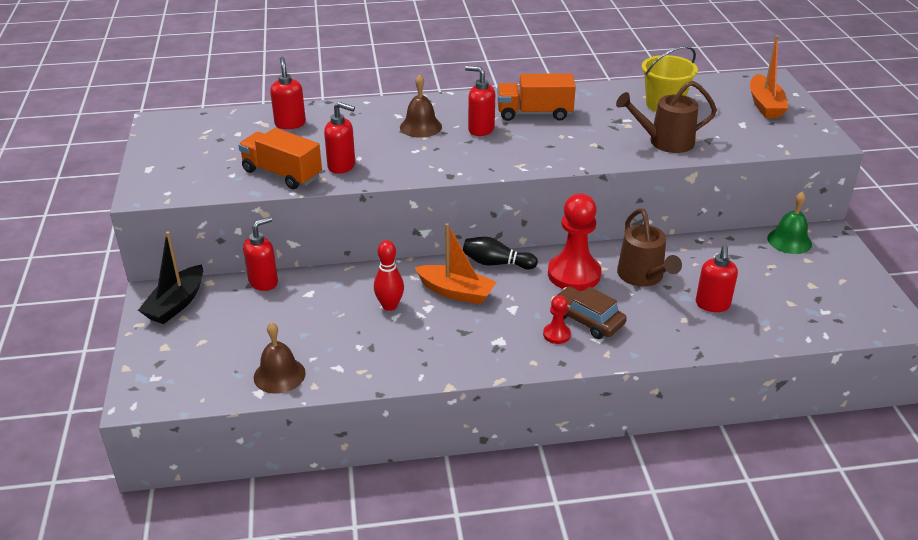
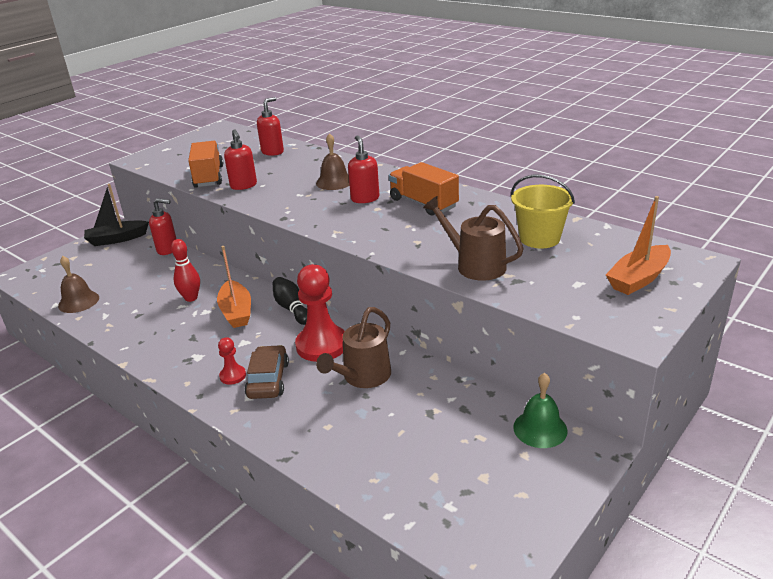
camera: 50 degrees right, 5 degrees down
(712, 305) = (369, 431): red soap dispenser -> none

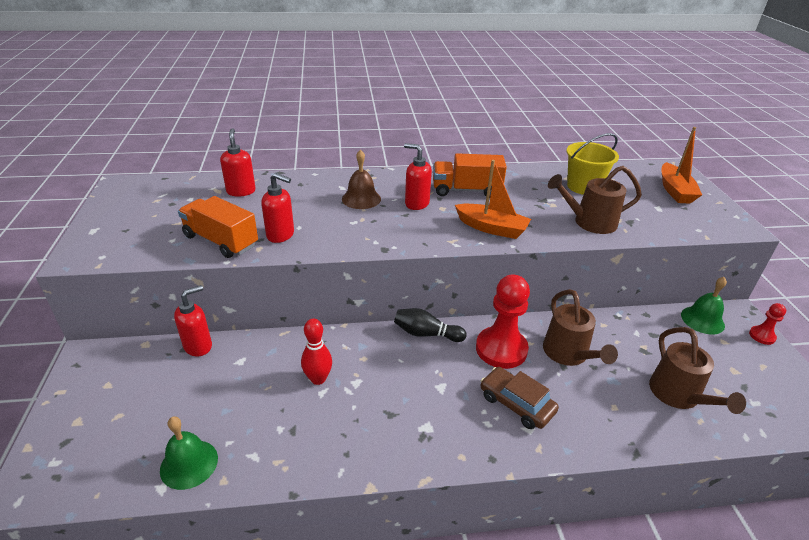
camera: 50 degrees left, 5 degrees up
(78, 301) = (189, 464): brown bell -> green bell
(117, 239) = (105, 368): black boat -> none
(233, 376) = (485, 421): red pawn -> red pawn (762, 336)
(236, 312) = (385, 365): orange boat -> orange boat (492, 228)
(391, 455) = (679, 396): none -> brown watering can

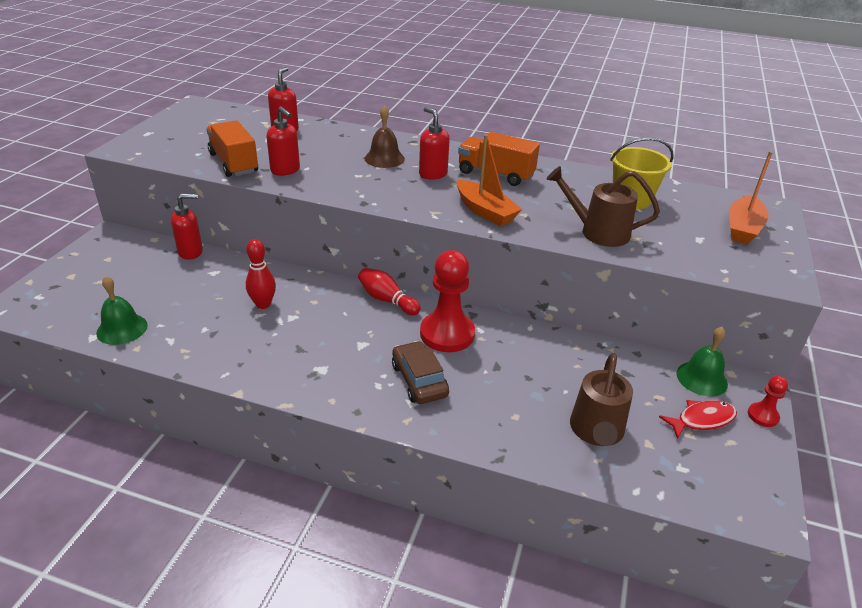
camera: 25 degrees right, 0 degrees up
(426, 334) = (387, 300): black bowling pin -> red bowling pin
(568, 354) = (512, 360): brown watering can -> none
(732, 355) = (702, 420): none -> red fish

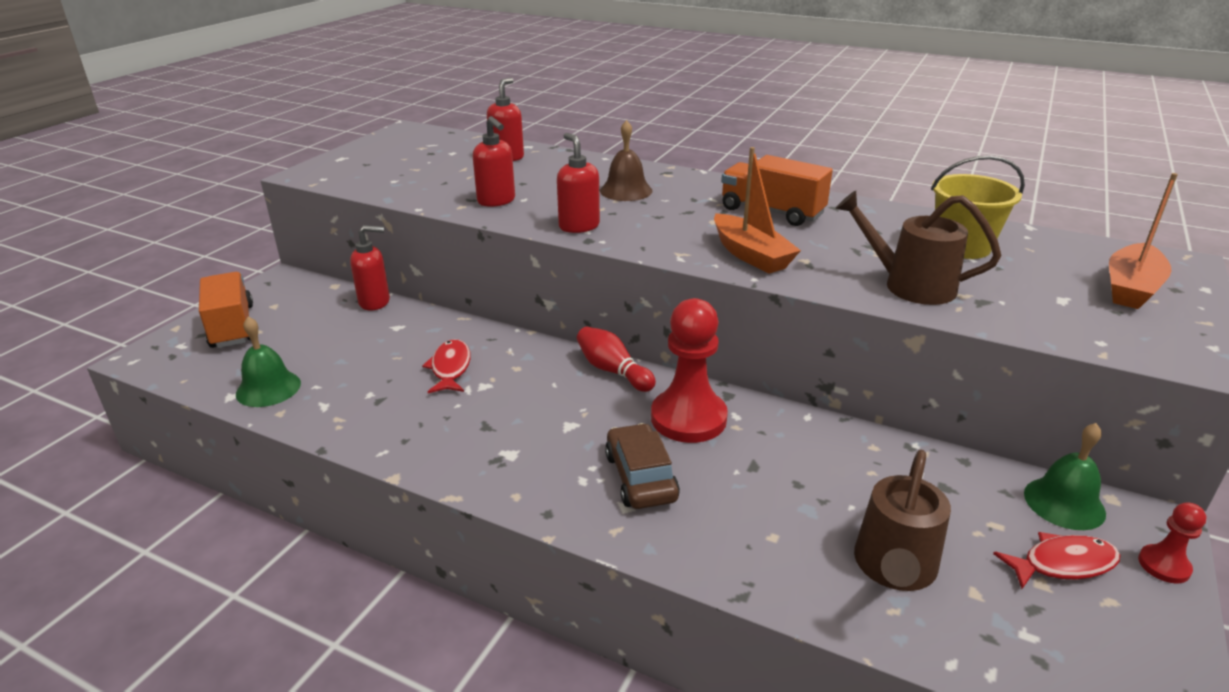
camera: 10 degrees right, 5 degrees down
(234, 163) = (434, 192): orange truck -> orange truck (232, 327)
(263, 304) = (450, 368): red bowling pin -> red fish
(432, 174) = (686, 209): red soap dispenser -> red soap dispenser (579, 226)

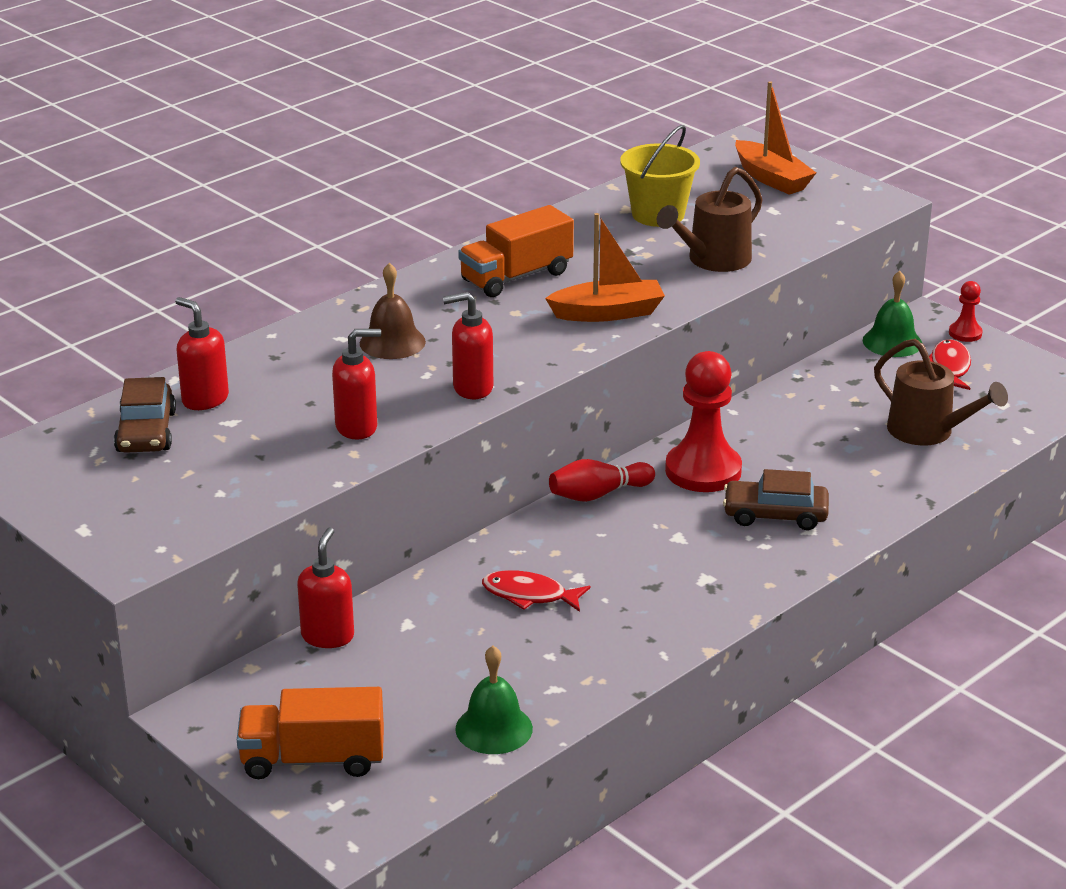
camera: 70 degrees left, 0 degrees up
(459, 151) = (146, 432): none -> brown car

